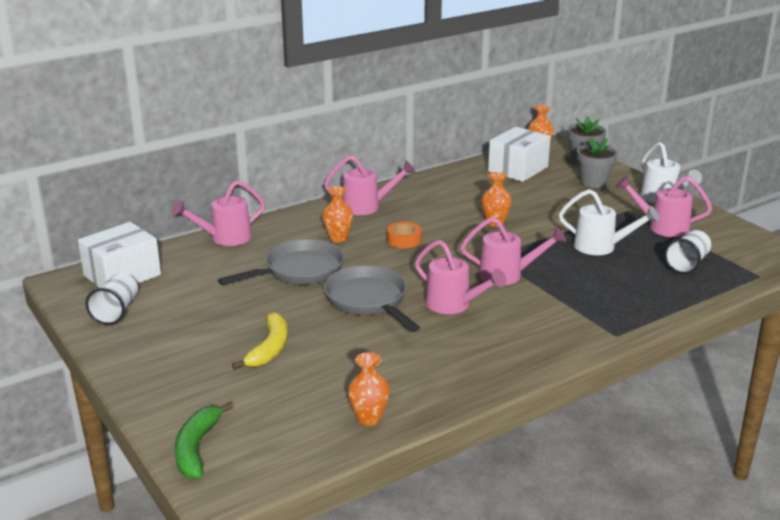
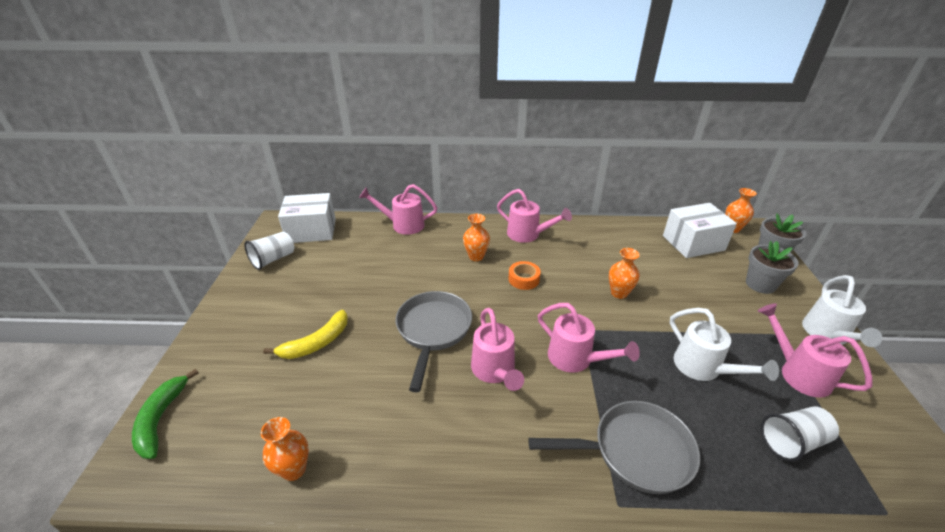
camera: 35 degrees right, 10 degrees up
(197, 448) = (161, 419): green banana -> green banana turned 45 degrees counterclockwise
(299, 271) = (417, 276): grey pan -> grey pan (635, 451)

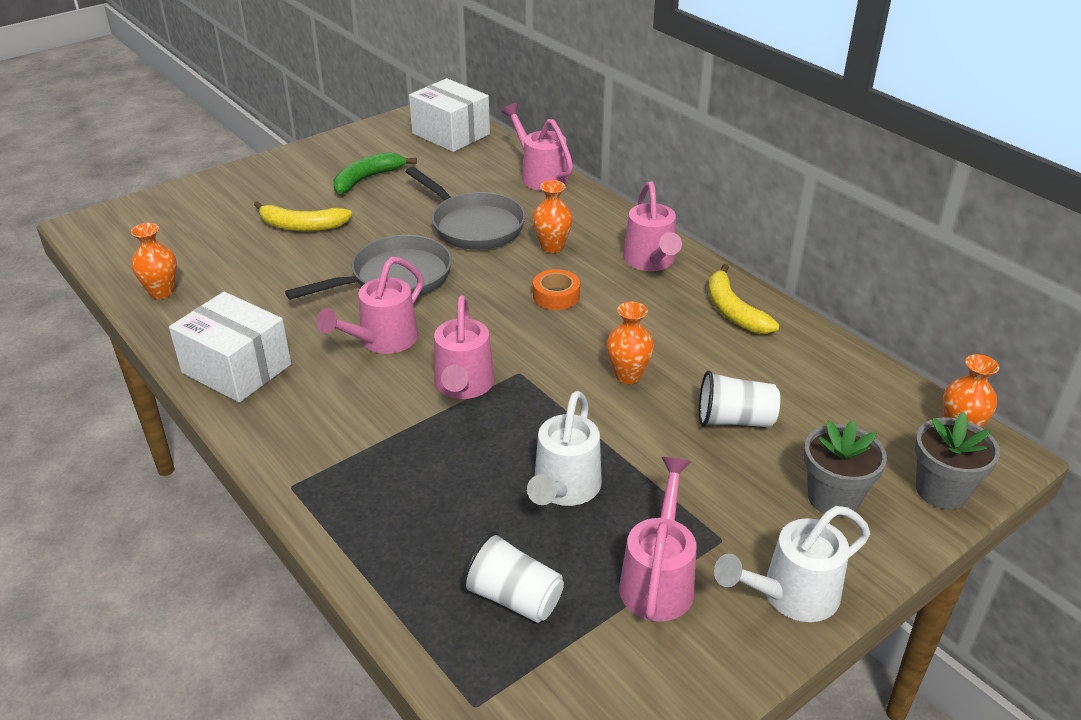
camera: 50 degrees right, 0 degrees up
(161, 419) = (148, 208): green banana -> green banana (367, 179)
(273, 259) = (380, 142): white cup -> white cup (734, 420)
(595, 234) = (733, 311): none -> yellow banana
(635, 451) = (370, 475): grey pan -> grey pan (473, 226)
(693, 243) = (850, 402): white box -> white box (236, 369)

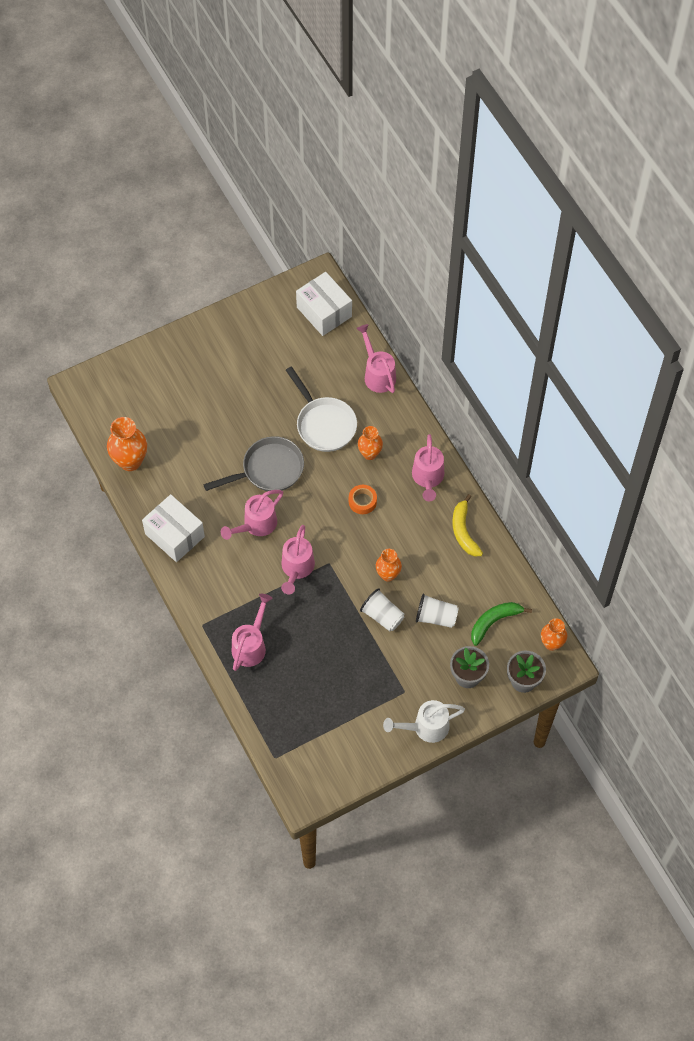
camera: 10 degrees right, 25 degrees up
(162, 292) = (130, 461): orange vase -> orange vase, size x1.58
(302, 226) = (215, 407): yellow banana -> none
(367, 179) = (260, 360): green banana -> green banana (494, 622)
(473, 226) = (324, 424): grey pan -> white pan
(513, 598) = (300, 708): white cup -> white cup (382, 616)
(564, 489) = (336, 649): white watering can -> none
(658, 580) = (368, 709): pink watering can -> pink watering can (251, 645)

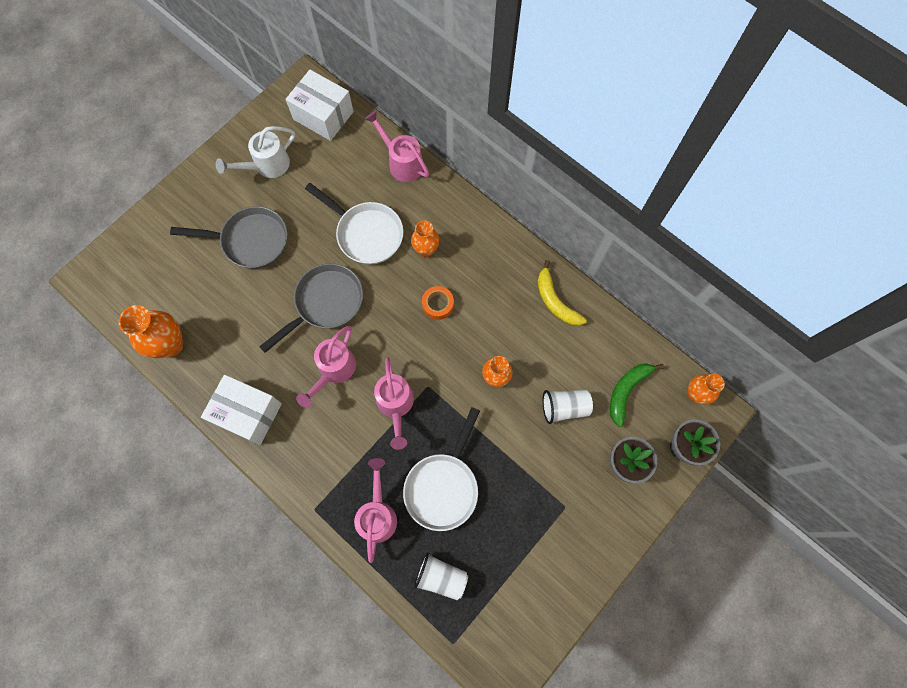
camera: 20 degrees left, 10 degrees up
(224, 399) = (250, 241): none -> grey pan
(311, 643) = (443, 486): none -> white pan
(382, 616) = (507, 427): white cup -> white cup (441, 577)
(426, 727) = (604, 541): white watering can -> white watering can (267, 165)
(428, 478) = (495, 256): pink watering can -> none

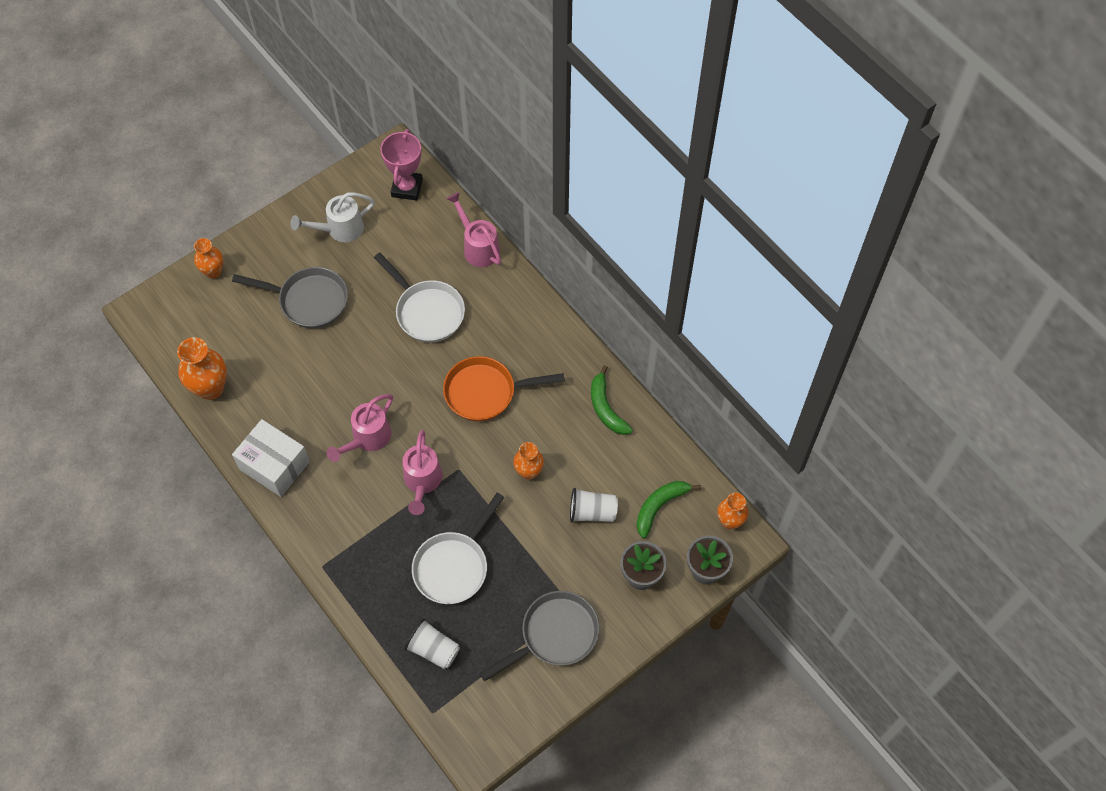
camera: 10 degrees right, 10 degrees down
(323, 115) = (407, 188): white box -> pink trophy
(325, 303) = (372, 373): grey pan -> grey pan (555, 635)
(377, 514) = (383, 581): pink watering can -> none
(426, 250) = (484, 337): orange vase -> orange vase (213, 271)
(438, 304) = (485, 392): orange tape -> orange pan
(555, 301) = (606, 408): yellow banana -> green banana

